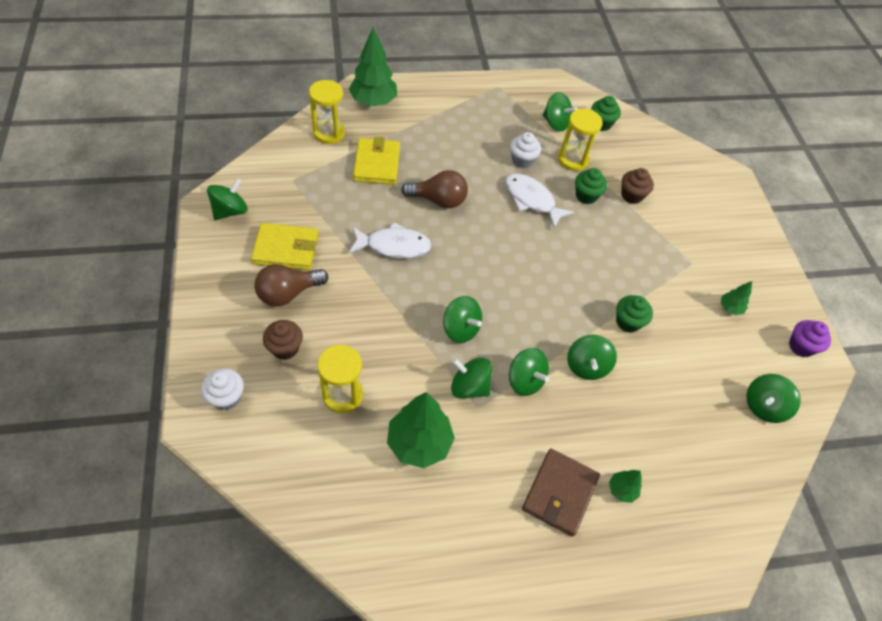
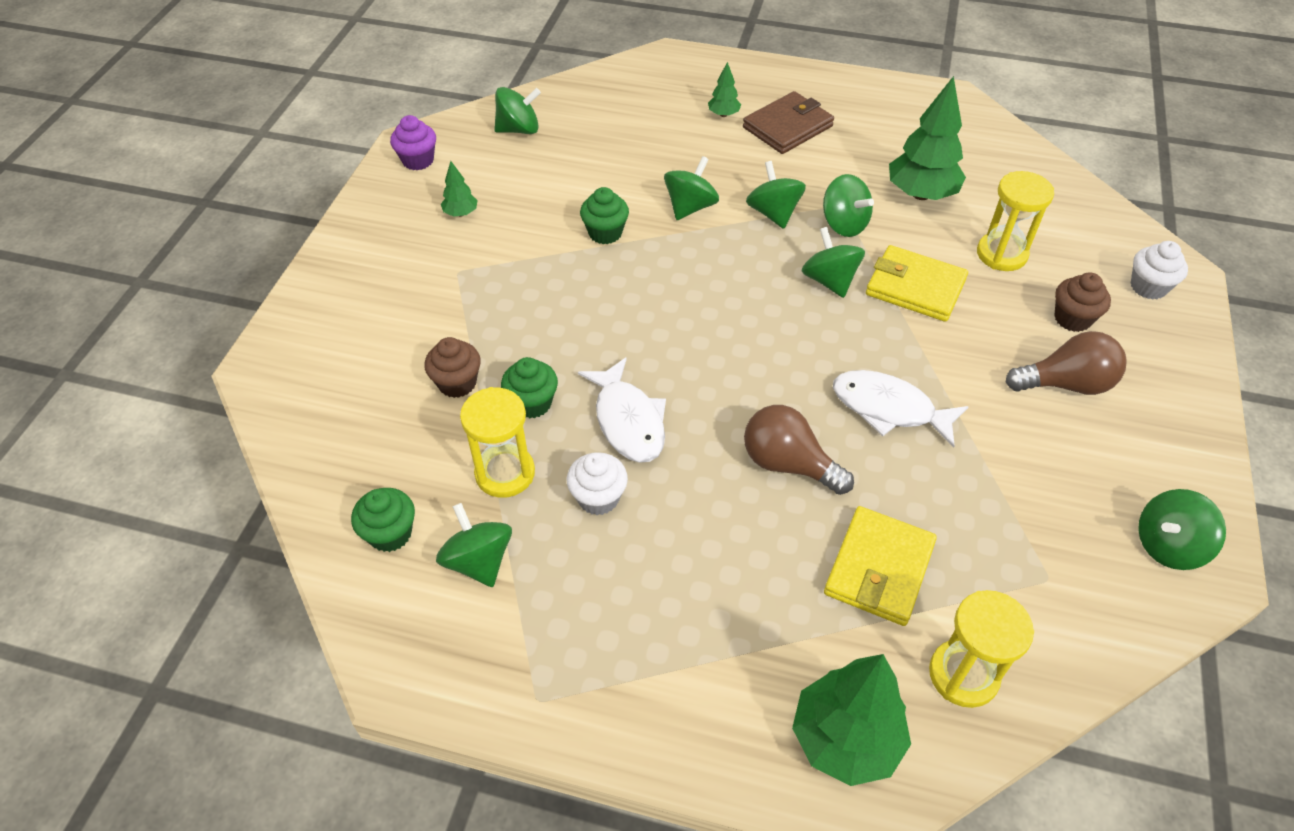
camera: 150 degrees left, 5 degrees down
(286, 249) = (1067, 450): yellow wallet -> yellow wallet (915, 287)

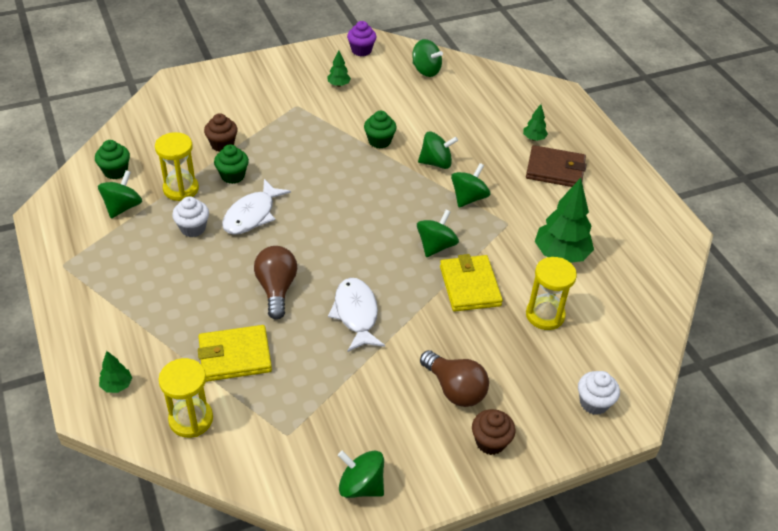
camera: 50 degrees right, 5 degrees down
(844, 224) = (492, 232): green spinning top -> none
(845, 739) = (117, 385): green tree -> green tree, size x0.48
(1072, 318) = (519, 372): brown cupcake -> brown cupcake (490, 442)

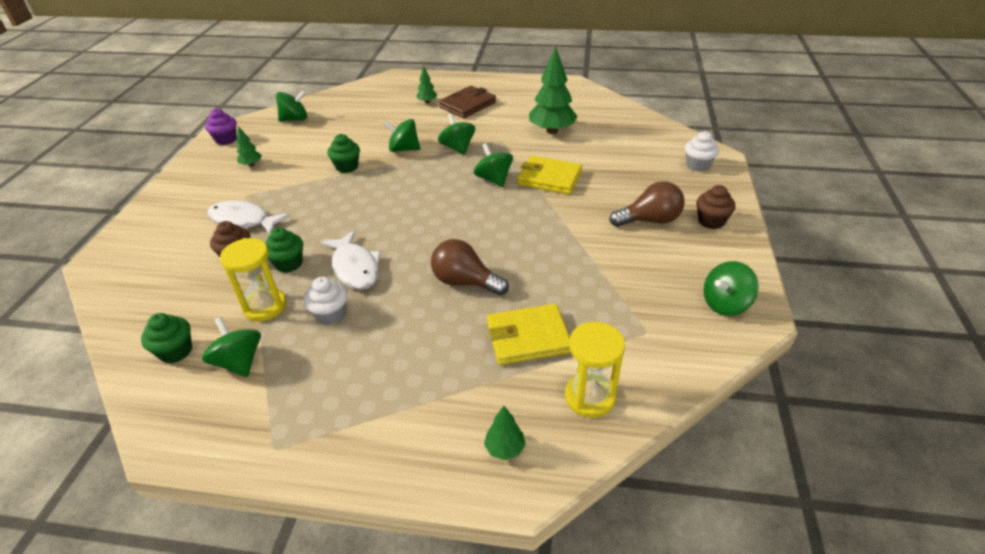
camera: 55 degrees left, 5 degrees down
(235, 356) = (528, 337): yellow wallet -> yellow wallet turned 60 degrees clockwise
(356, 314) = (534, 244): white fish -> white fish (243, 221)
(436, 163) = (404, 149): green spinning top -> green spinning top turned 105 degrees counterclockwise
(545, 315) = (604, 157): yellow hourglass -> none

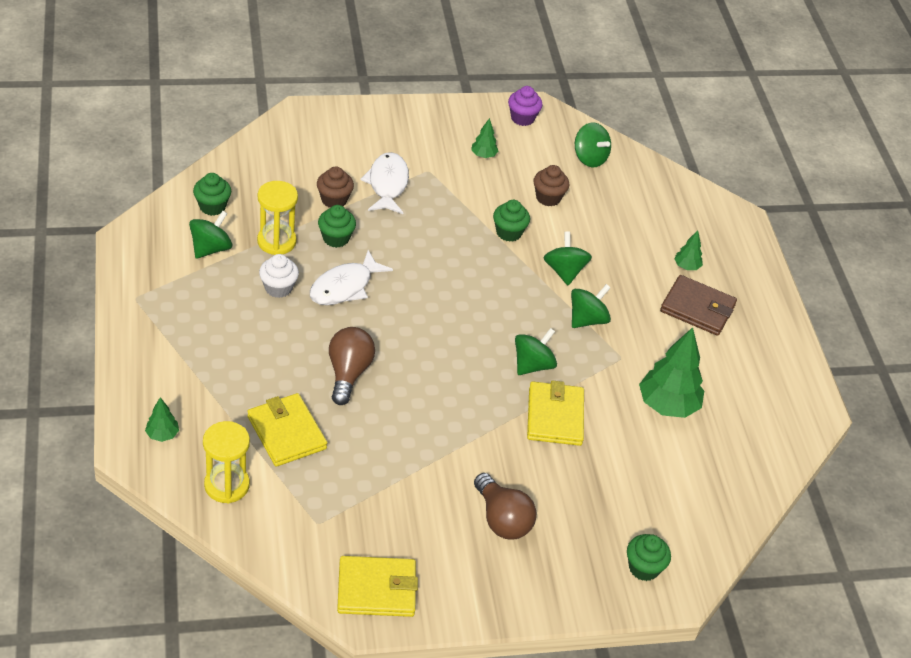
camera: 65 degrees right, 5 degrees up
(698, 165) = (643, 568): white cupcake -> green cupcake
(711, 221) = (521, 580): brown cupcake -> brown cupcake (548, 198)
(725, 304) = (376, 589): green spinning top -> yellow wallet

